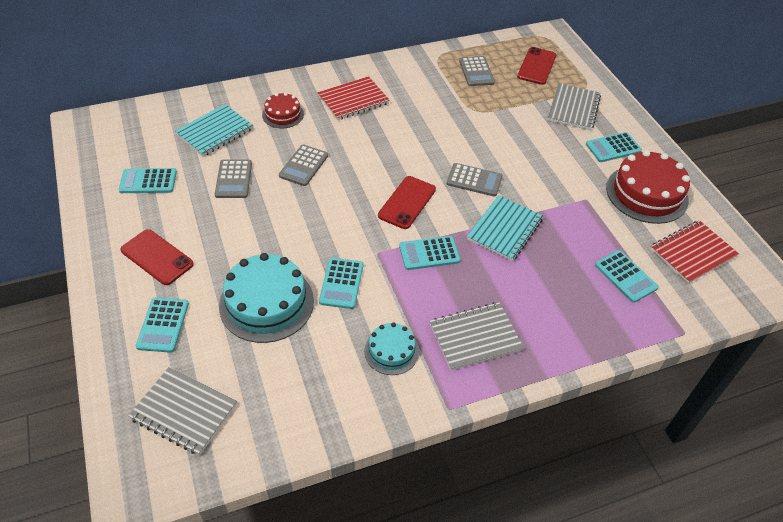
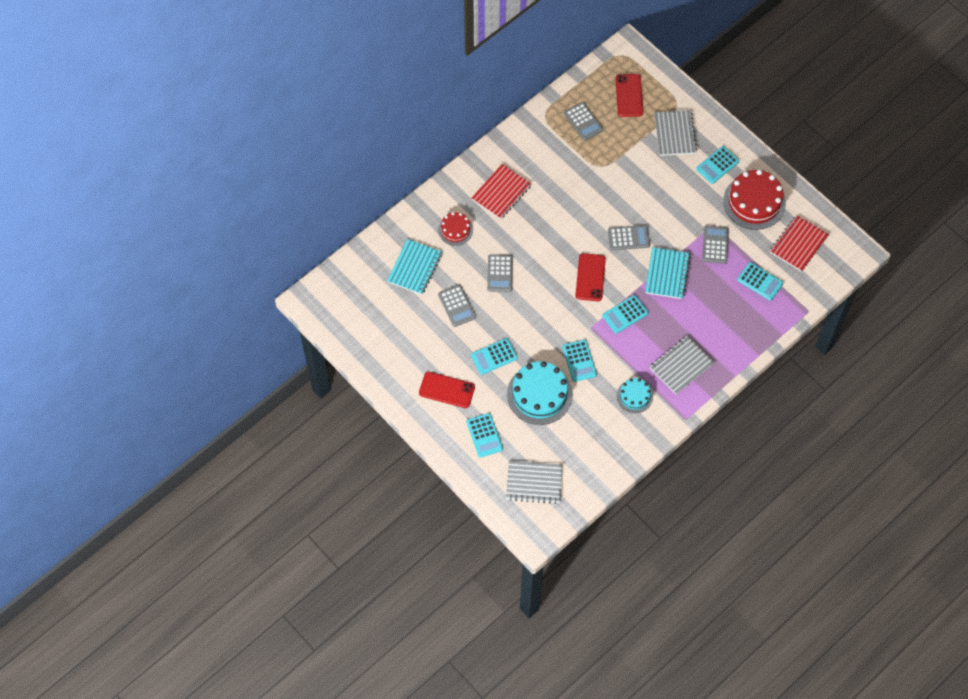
camera: 20 degrees left, 15 degrees up
(148, 181) = (397, 332): turquoise calculator -> turquoise calculator (494, 356)
(580, 219) = (715, 245): none -> grey calculator

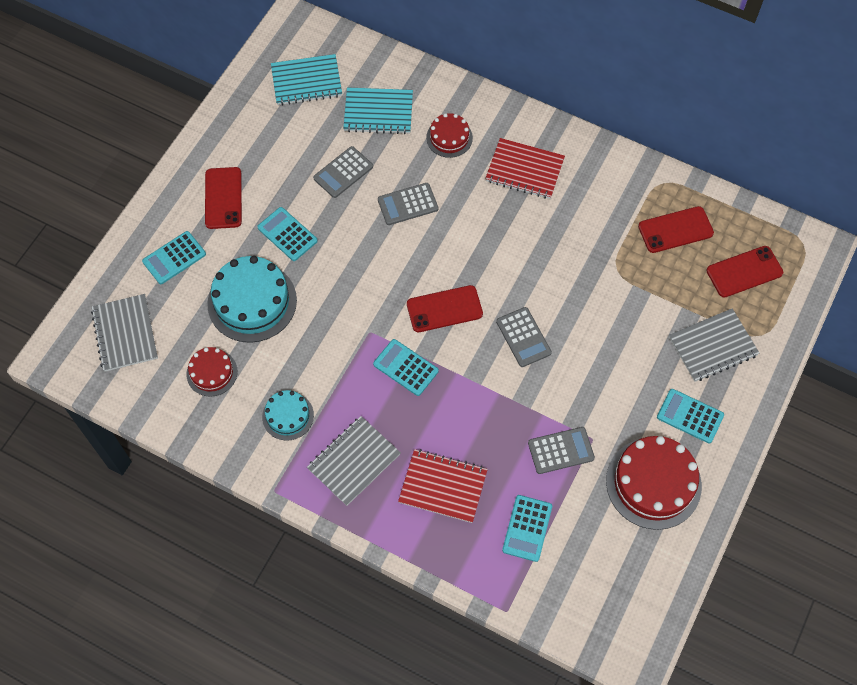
camera: 70 degrees right, 0 degrees up
(579, 361) = (316, 333): turquoise calculator -> none
(583, 121) = (675, 230): grey calculator -> red phone
(585, 434) = (212, 372): none -> red cake
(667, 274) = (488, 402): turquoise notebook -> turquoise notebook (306, 81)
(681, 366) = (354, 461): grey notebook -> grey notebook turned 75 degrees counterclockwise
(798, 244) = (611, 565): red notebook -> red notebook (443, 487)

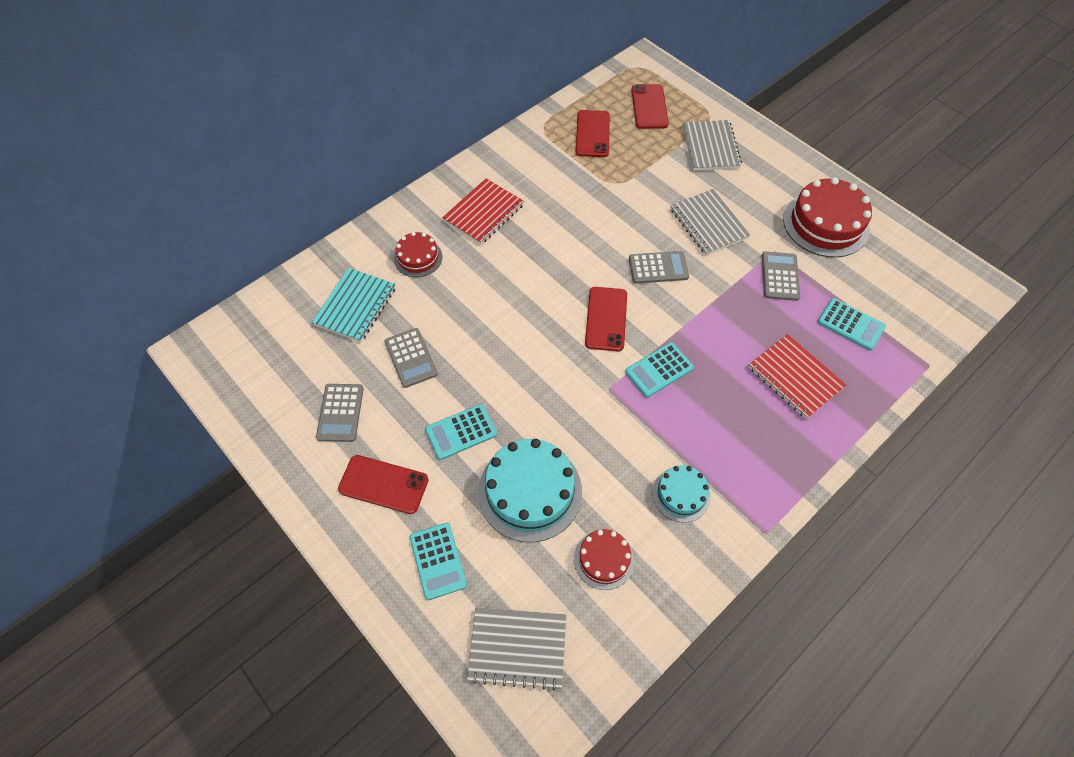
camera: 70 degrees left, 5 degrees down
(306, 81) = (278, 359): turquoise notebook -> none
(354, 461) = (750, 446): grey notebook -> grey notebook (708, 223)
(408, 204) = (476, 313): grey calculator -> grey calculator (340, 413)
(443, 487) = (795, 377): red notebook -> red notebook turned 75 degrees counterclockwise
(690, 416) = (770, 181): turquoise calculator -> none

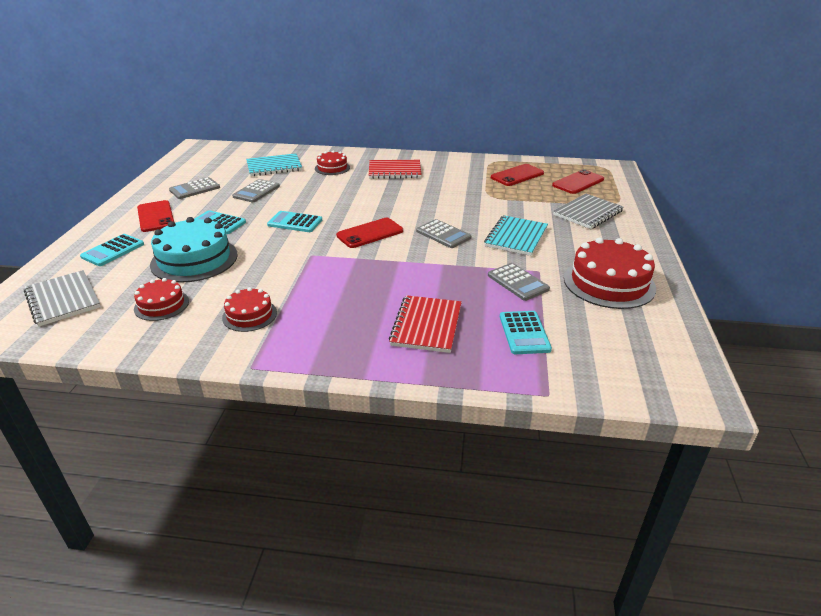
camera: 50 degrees right, 25 degrees down
(659, 370) = (352, 266): turquoise calculator -> turquoise calculator (295, 222)
(681, 494) = (249, 315): turquoise cake -> red cake
(708, 223) = (516, 237): grey notebook -> turquoise notebook
(780, 276) = (517, 282): grey calculator -> grey calculator turned 90 degrees clockwise

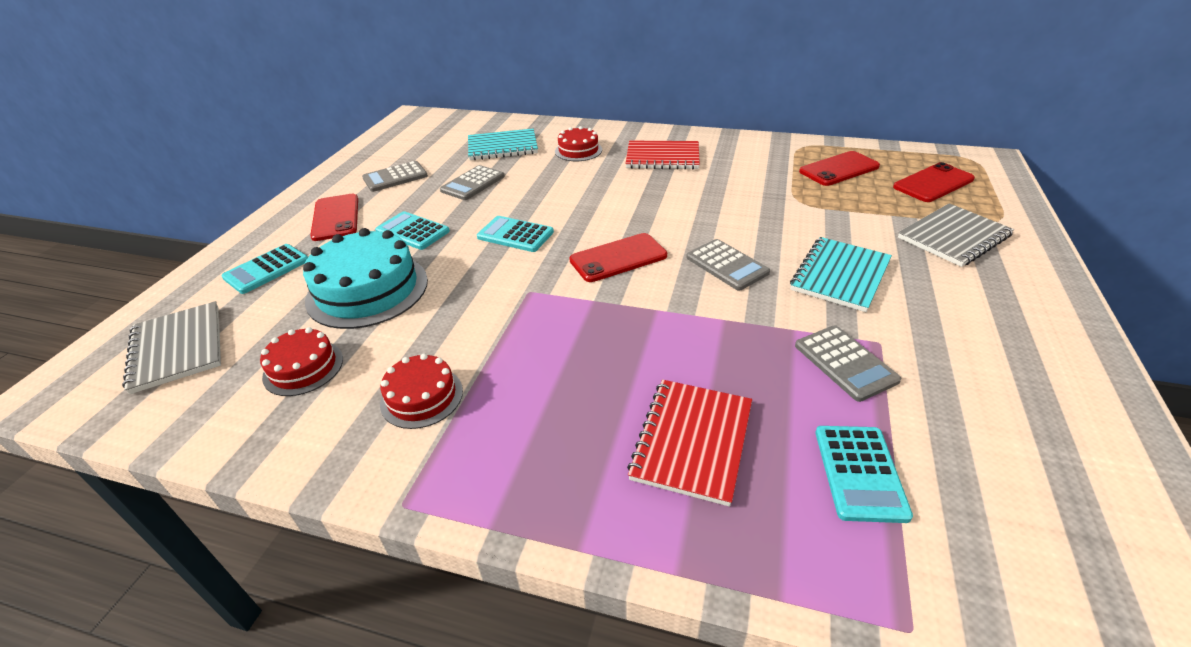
camera: 10 degrees right, 5 degrees up
(609, 283) = (1003, 375): red cake -> none

